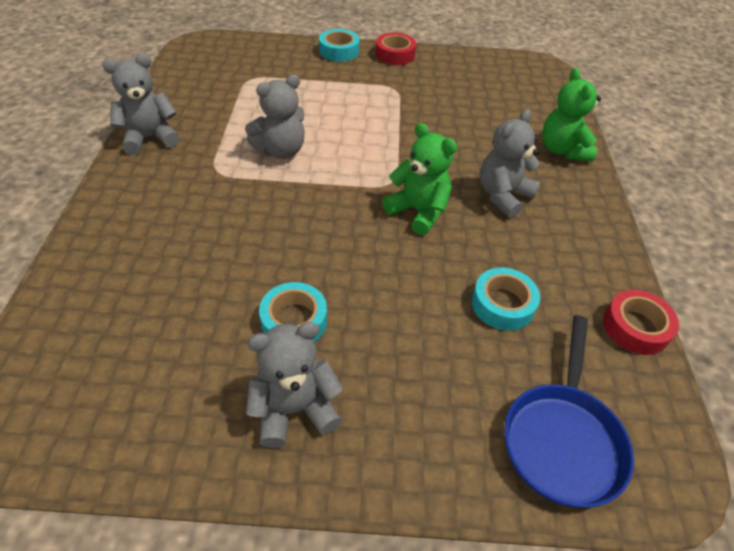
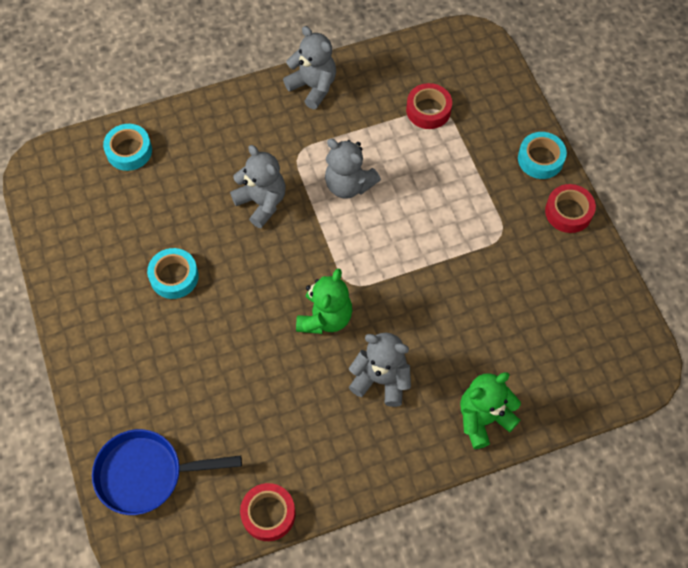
camera: 70 degrees right, 15 degrees up
(244, 84) = (428, 110): none -> red tape
(294, 409) = (108, 307): grey teddy bear -> grey teddy bear (262, 202)
(502, 304) = (249, 409): turquoise tape -> turquoise tape (129, 151)

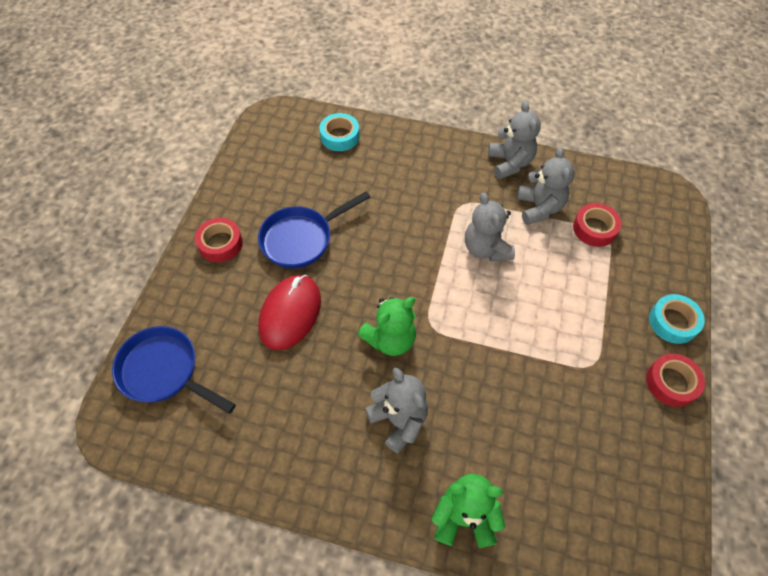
camera: 35 degrees right, 5 degrees down
(174, 276) = (301, 239): turquoise tape -> blue pan
(219, 351) = (290, 313): none -> red mouse
(262, 202) = (407, 223): grey teddy bear -> grey teddy bear (539, 208)
(268, 514) = (224, 469): red tape -> red tape (220, 244)

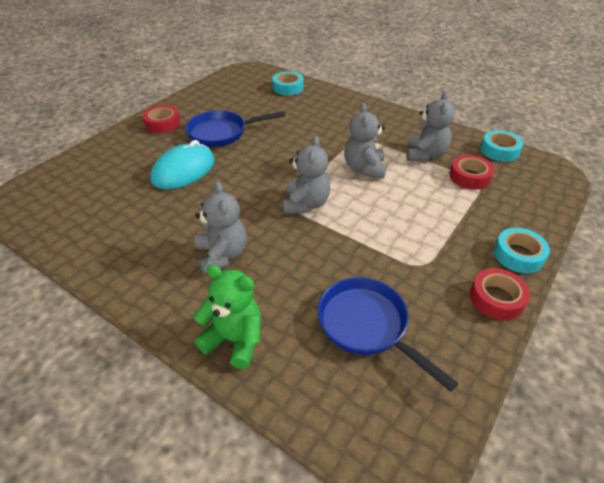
camera: 20 degrees right, 15 degrees down
(164, 371) = (70, 180): blue pan -> blue pan (367, 326)
(290, 313) = (183, 170): red mouse -> turquoise mouse
(390, 339) = (250, 203): green teddy bear -> none
(510, 163) = (414, 125): grey teddy bear -> grey teddy bear (305, 204)
(610, 179) = (499, 150): none -> turquoise tape

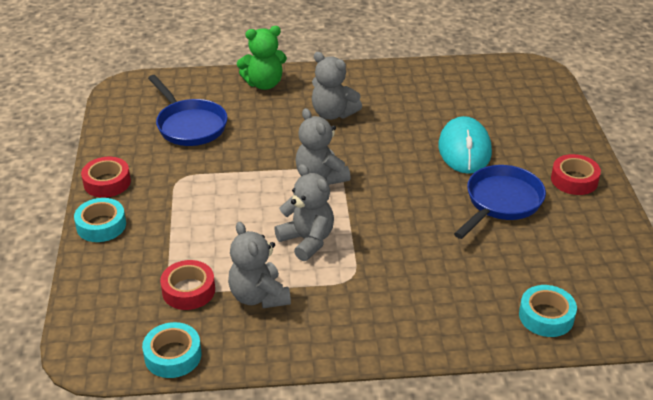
camera: 140 degrees right, 5 degrees down
(367, 326) = (189, 125): blue pan -> blue pan turned 45 degrees clockwise

